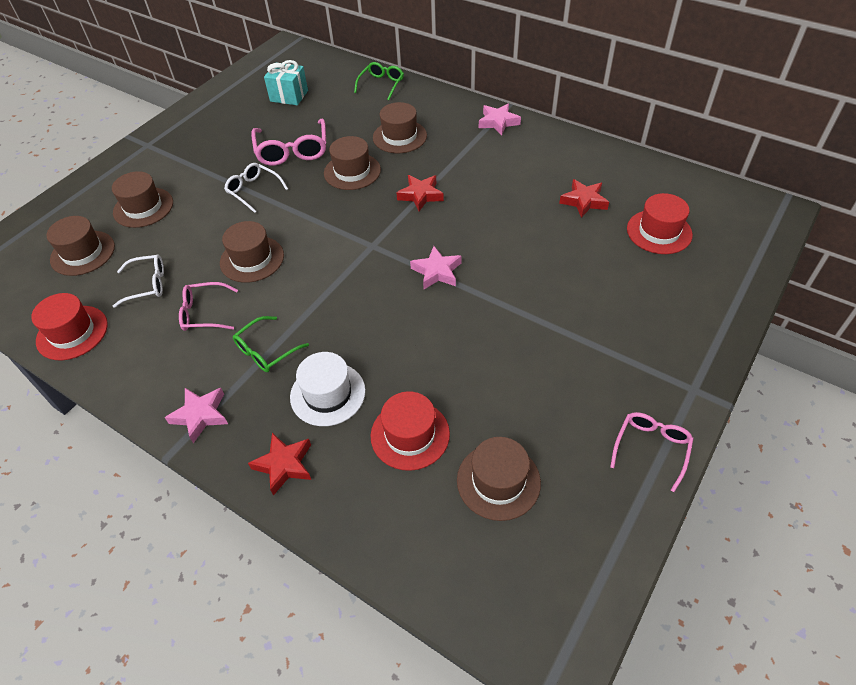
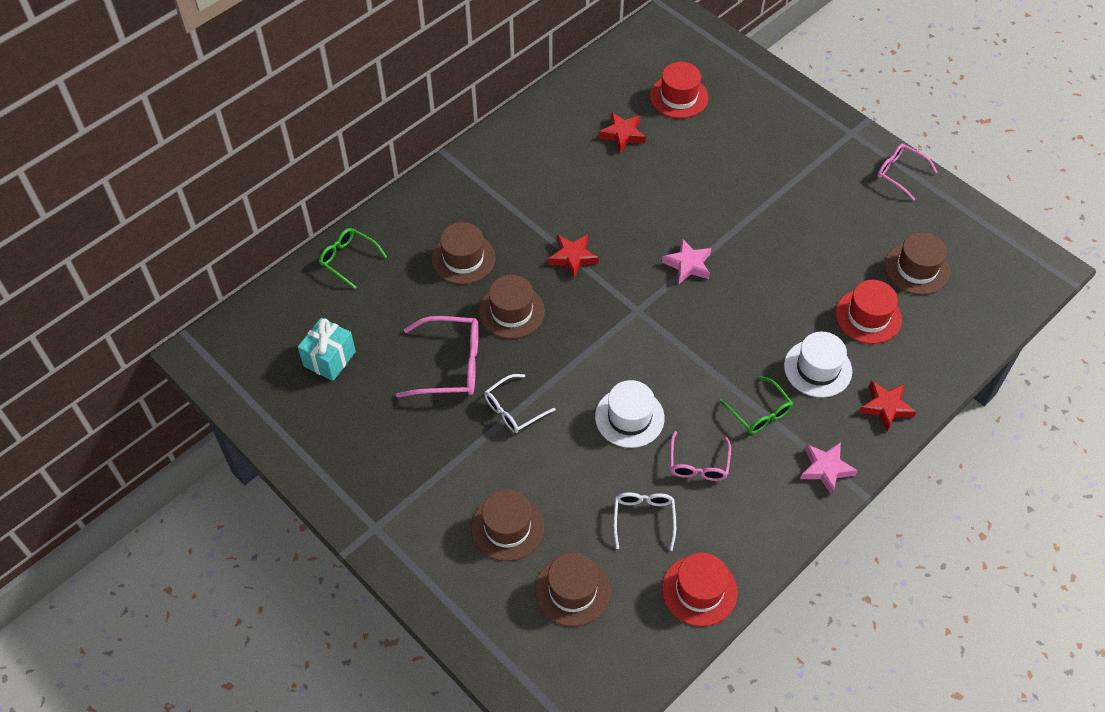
camera: 80 degrees left, 5 degrees up
(252, 259) = (629, 417): brown hat -> white hat
(498, 122) = (471, 168): pink star -> none

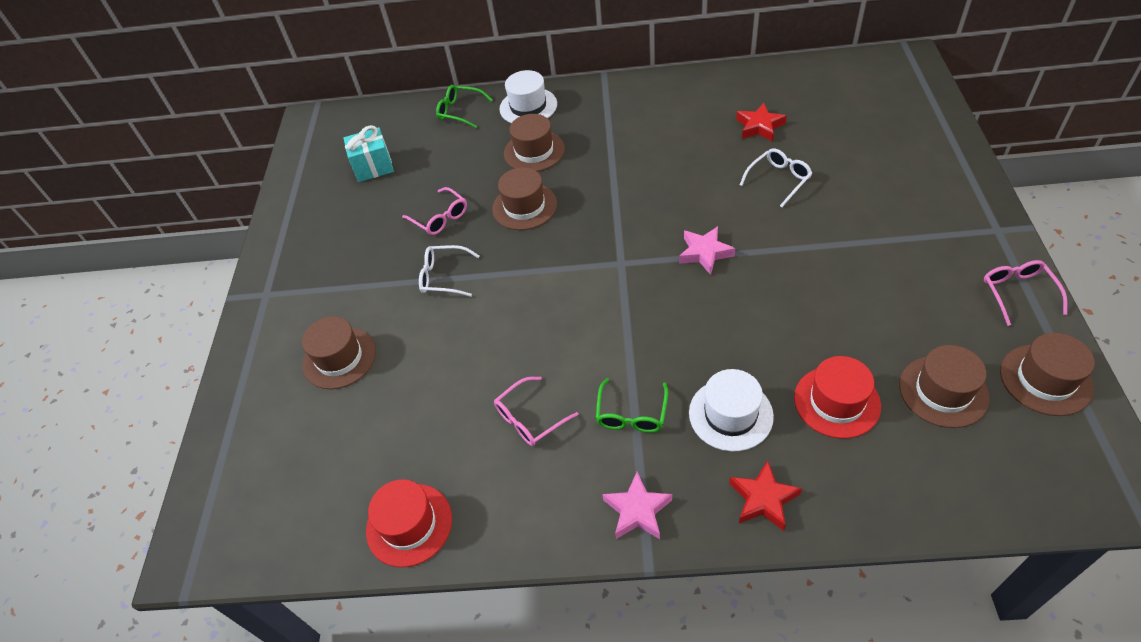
camera: 50 degrees right, 5 degrees down
(348, 259) = (460, 111): green glasses -> green glasses turned 60 degrees counterclockwise
(450, 365) = (440, 218): pink glasses -> pink glasses, size x0.64
(572, 257) = (615, 194): red star -> none
(572, 590) = (323, 442): brown hat -> brown hat (1045, 379)
(629, 417) = (519, 341): white hat -> white hat (528, 106)
(643, 518) = (437, 428): white glasses -> white glasses (779, 180)
(679, 97) = (843, 121): red hat -> none

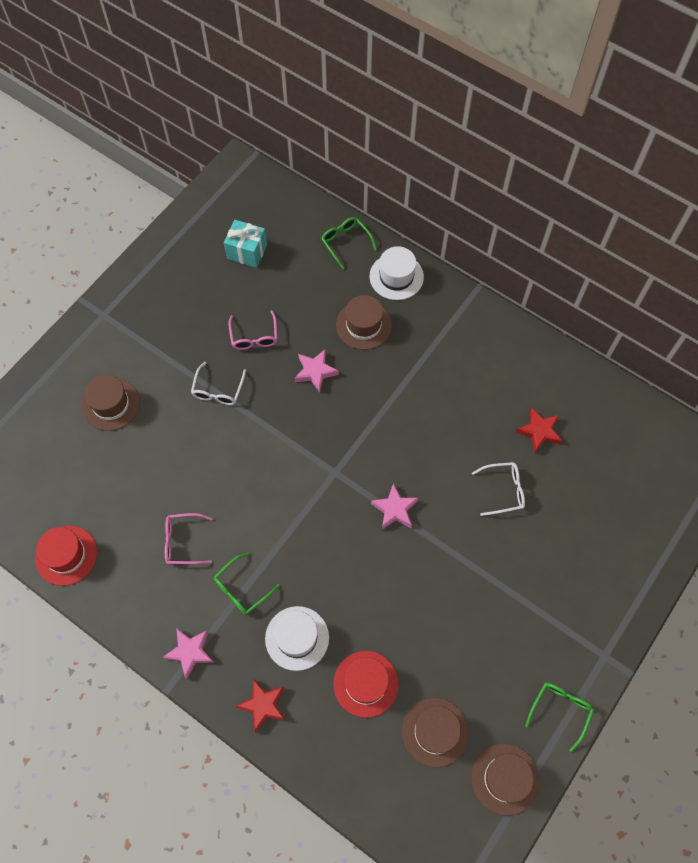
camera: 30 degrees right, 15 degrees up
(444, 276) = (218, 390): white glasses -> white glasses turned 120 degrees counterclockwise
(524, 206) = (315, 372): brown hat -> pink star
(1018, 293) = (560, 710): pink glasses -> green glasses

